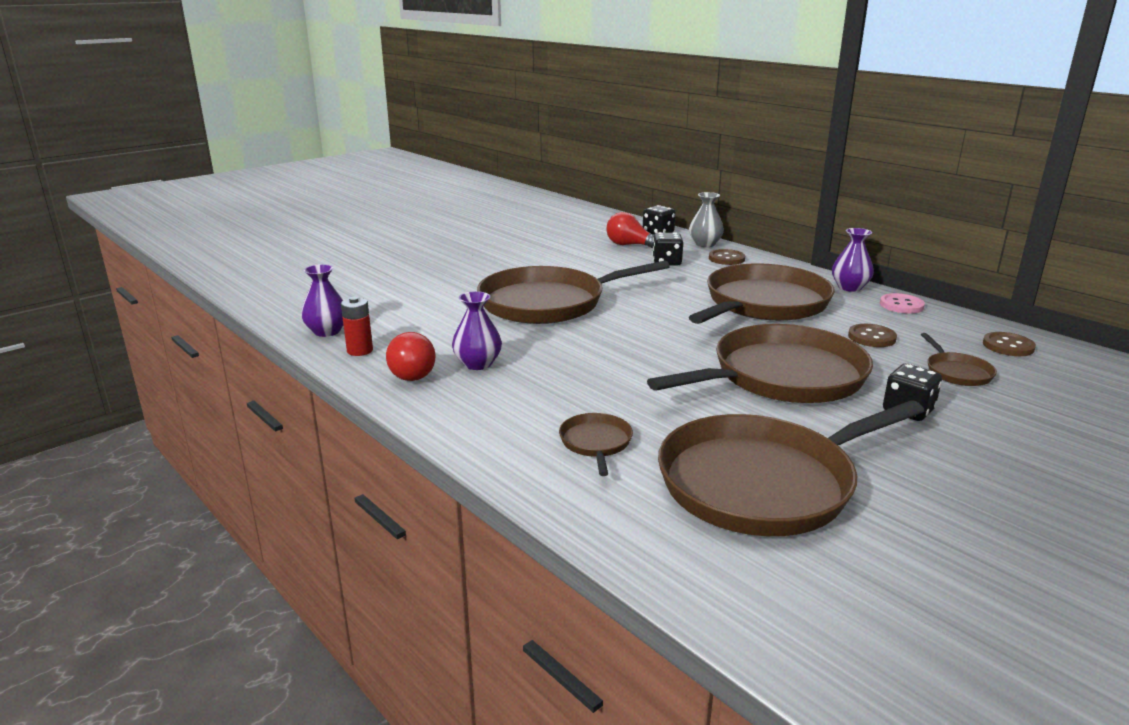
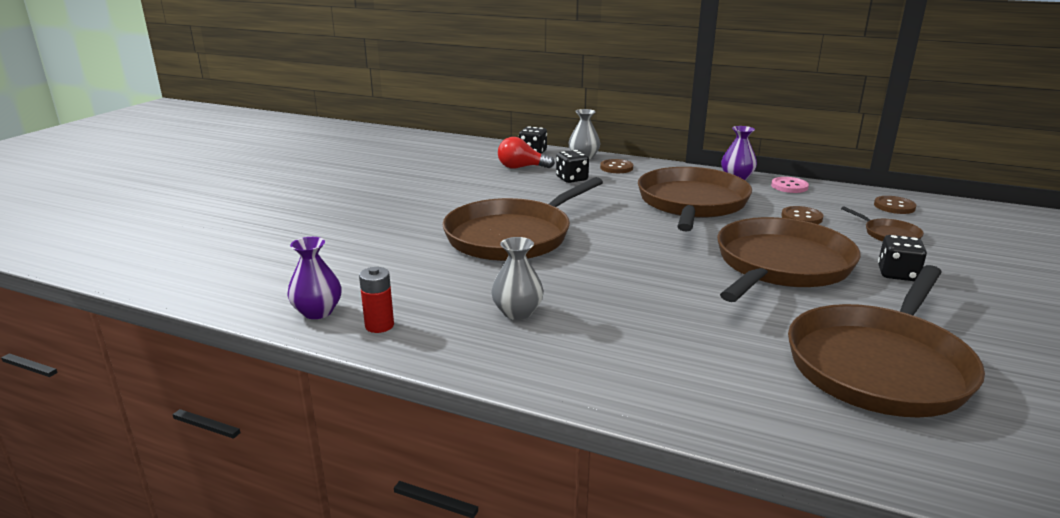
camera: 25 degrees left, 0 degrees up
(412, 372) = (463, 337): red light bulb -> none
(478, 364) = (517, 312): purple vase -> grey vase
(596, 443) = (714, 365): brown pan -> none

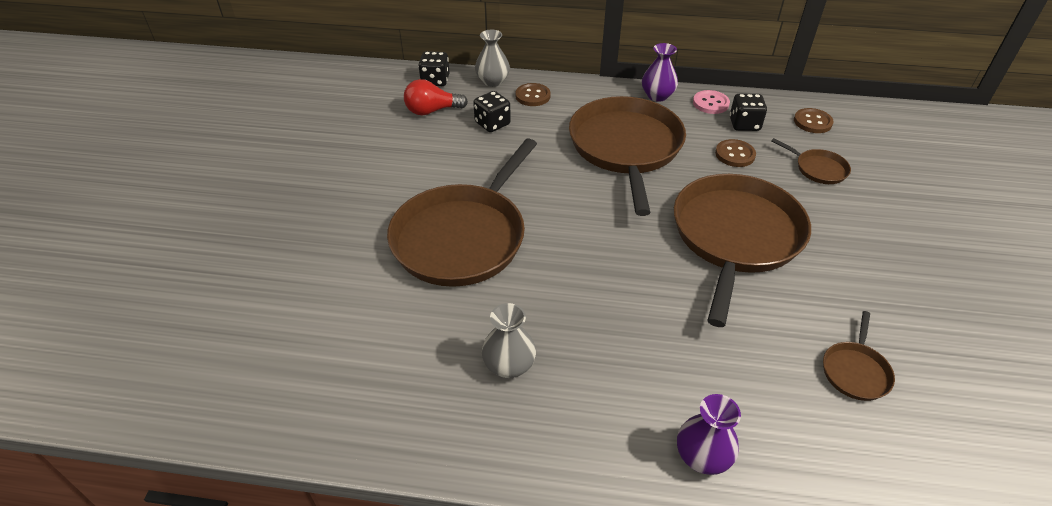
camera: 15 degrees left, 20 degrees up
(317, 312) = (298, 412): purple vase -> purple vase (702, 457)
(379, 325) = (374, 420): red battery -> none
(880, 365) = (855, 371): brown pan -> brown pan, size x0.42
(897, 274) = (839, 231): black dice -> black dice (744, 124)

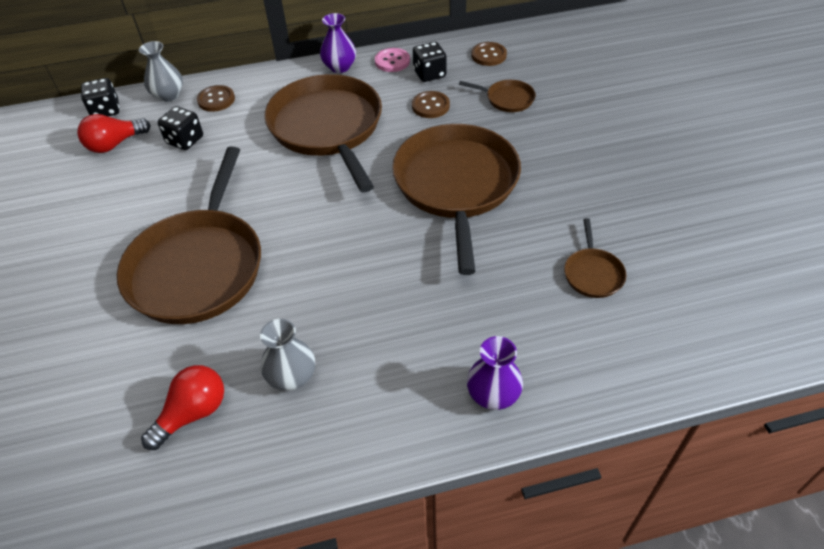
camera: 20 degrees left, 5 degrees up
(409, 366) = (193, 413): none -> red light bulb

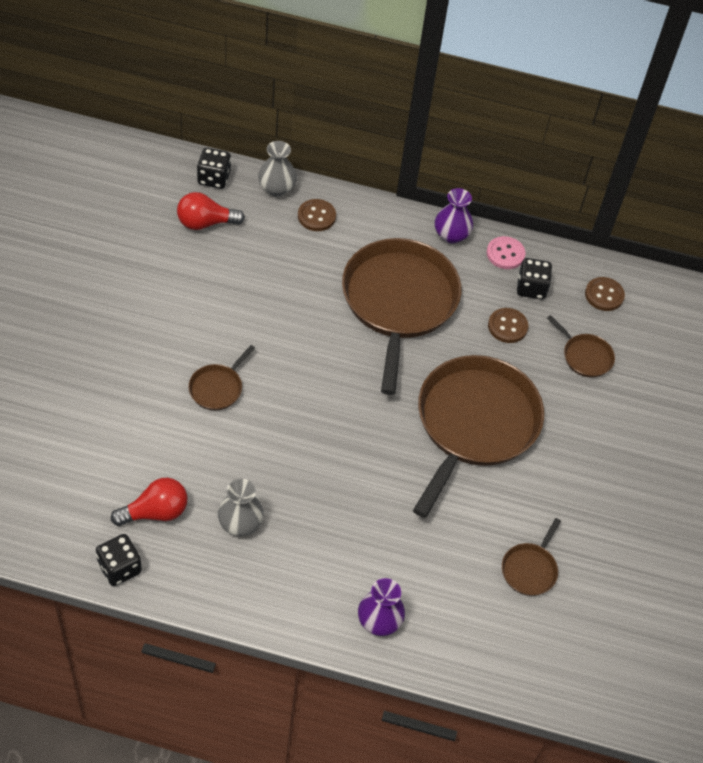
camera: 20 degrees right, 5 degrees up
(185, 140) = (267, 250): black dice -> black dice (119, 568)
(198, 266) = (217, 388): brown pan -> brown pan, size x0.42

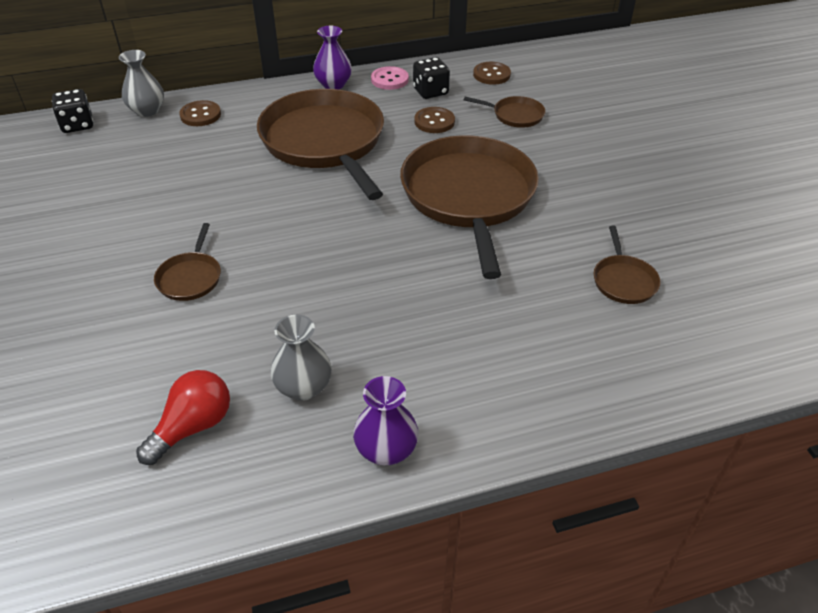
camera: 25 degrees left, 10 degrees down
(119, 568) = (184, 512): black dice -> none
(205, 223) = (89, 158): red light bulb -> none
(379, 621) = (529, 401): purple vase -> purple vase (386, 450)

